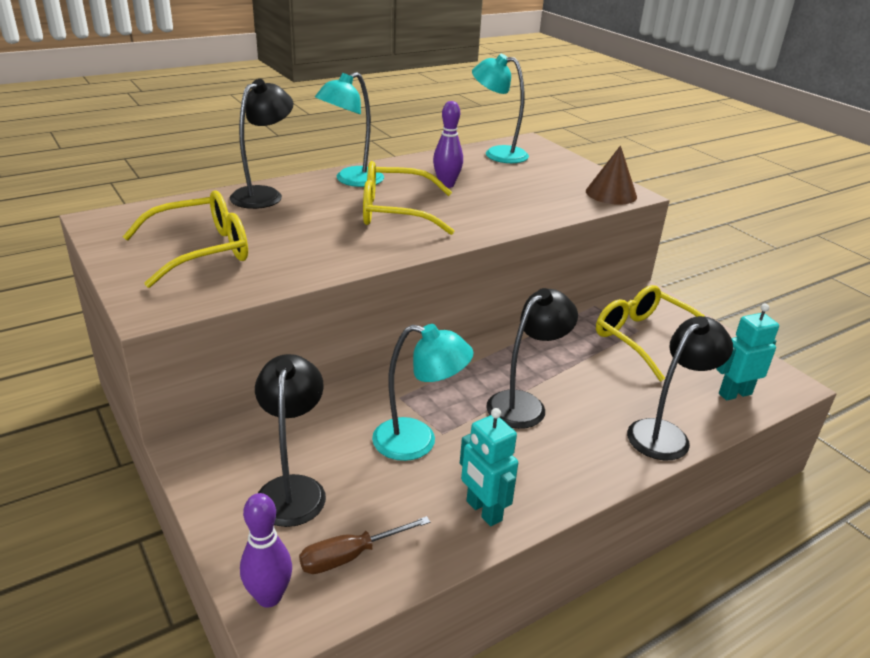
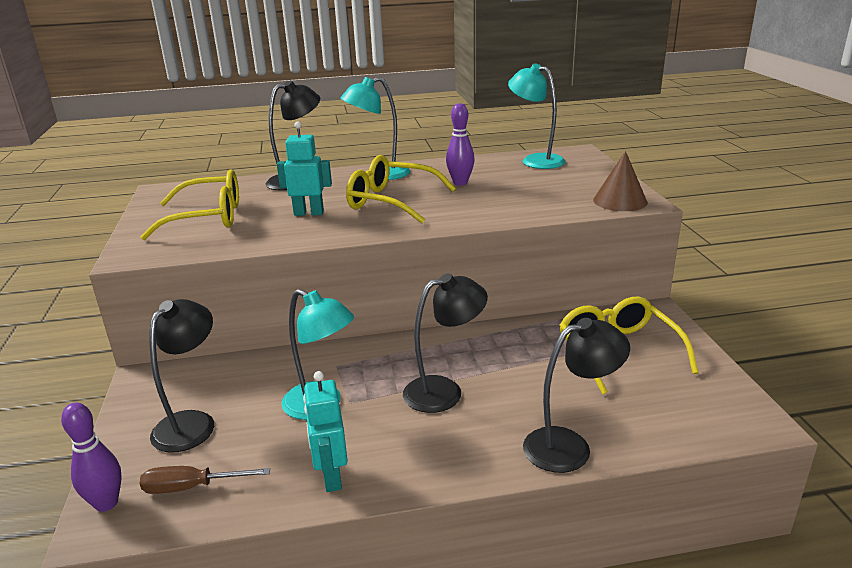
camera: 25 degrees right, 5 degrees down
(734, 393) = (681, 421): turquoise robot -> turquoise robot (309, 213)

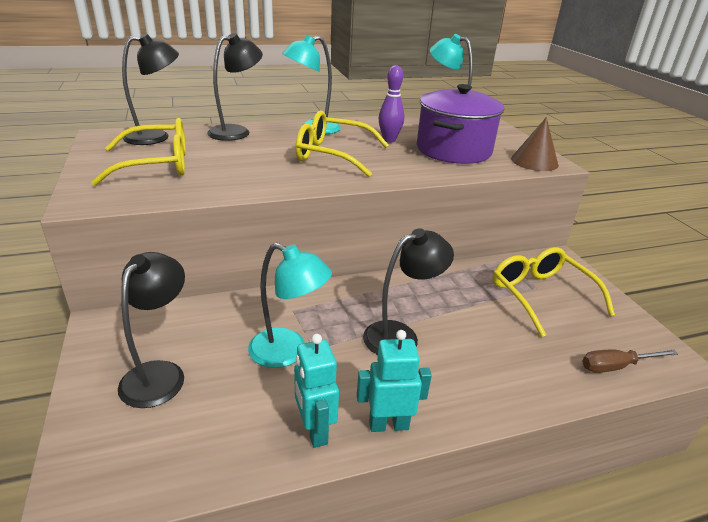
camera: 10 degrees left, 5 degrees up
(106, 503) = (80, 471): purple bowling pin -> none
(192, 487) = (172, 448): brown screwdriver -> brown screwdriver (616, 366)
(309, 213) = (257, 163): turquoise robot -> turquoise robot (388, 424)
(529, 191) = (453, 150): none -> purple pot
(569, 446) = (528, 389): black lamp -> black lamp (156, 136)

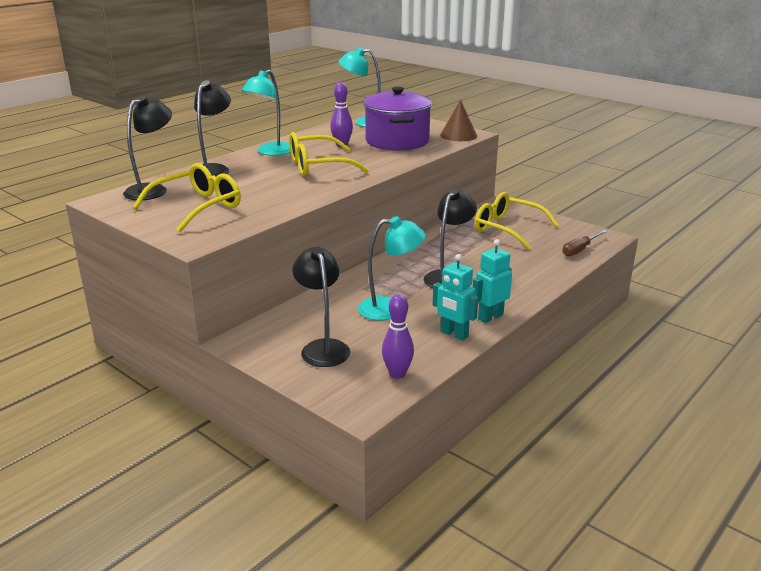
camera: 30 degrees left, 5 degrees down
(180, 461) = (397, 374): none -> purple bowling pin

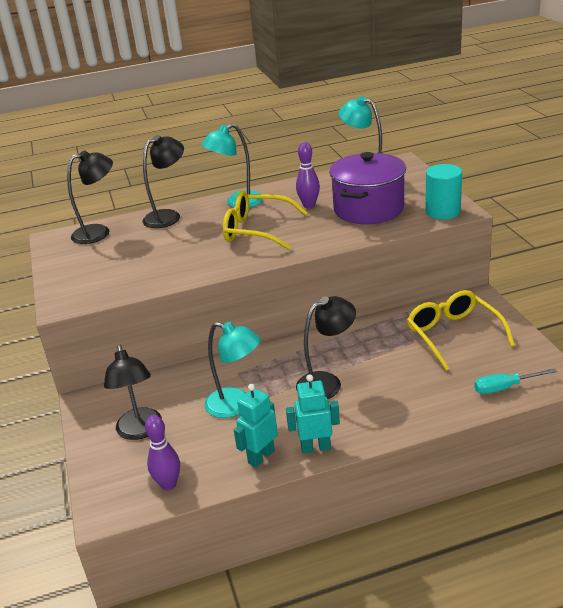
camera: 35 degrees right, 5 degrees up
(196, 207) = (107, 262): yellow glasses -> none
(323, 347) = (140, 431): black lamp -> black lamp turned 150 degrees clockwise
(454, 334) = (261, 456): turquoise robot -> turquoise robot turned 60 degrees clockwise
(458, 135) = (442, 211): brown cone -> turquoise cylinder
(580, 250) = (505, 387): brown screwdriver -> turquoise screwdriver

